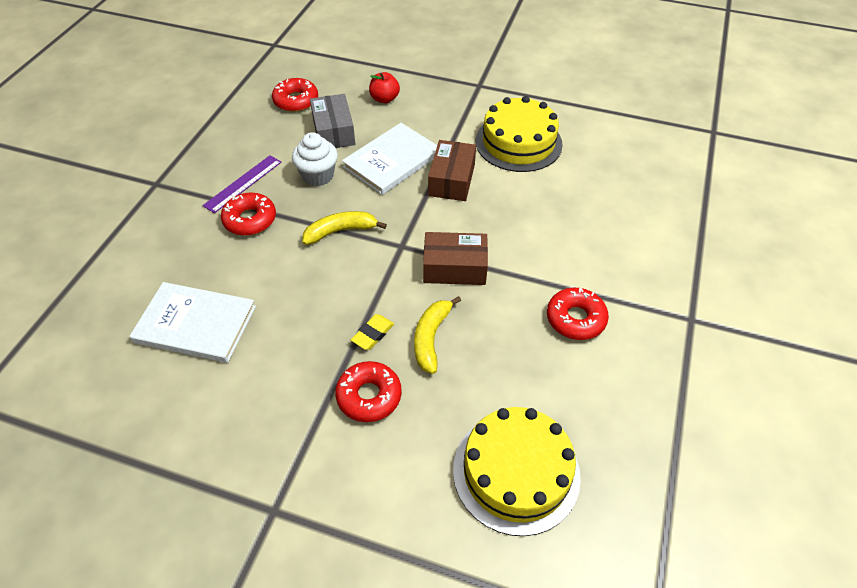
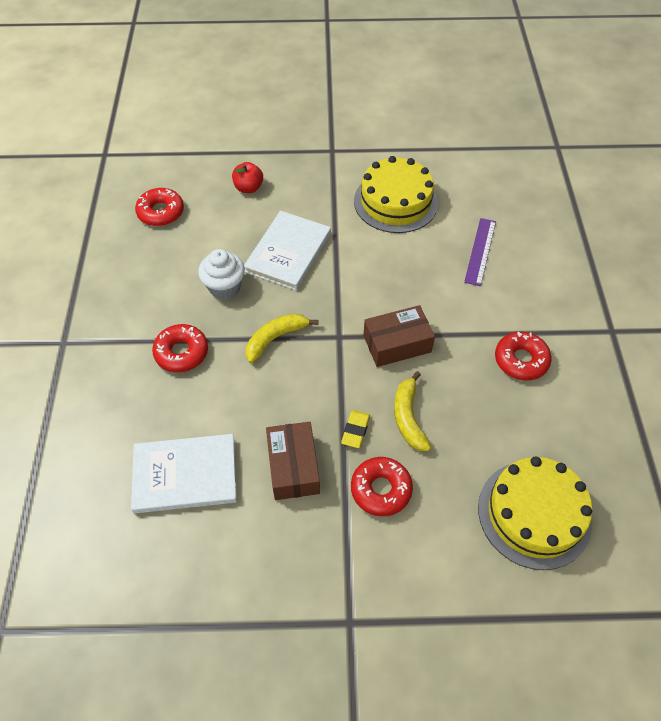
camera: 20 degrees left, 5 degrees up
(243, 183) = (154, 316): purple ruler -> purple ruler (480, 251)
(333, 131) = (216, 236): grey box -> none
(451, 180) = (353, 256): brown box -> brown box (293, 467)

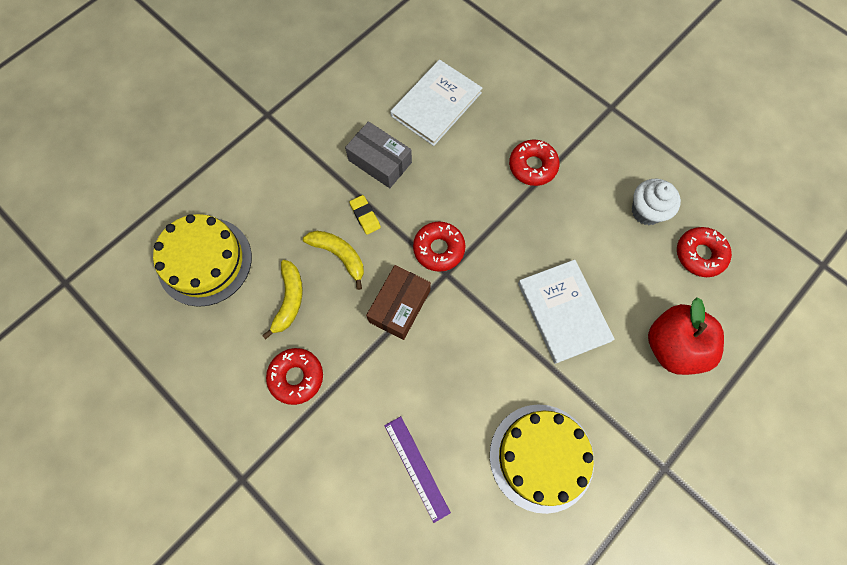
camera: 135 degrees right, 15 degrees up
(225, 287) = (568, 237): white cupcake -> white cupcake (646, 211)
(248, 188) = (673, 346): red apple -> red apple, size x1.85
(275, 338) = (486, 231): yellow banana -> yellow banana (289, 300)
(293, 467) = (380, 161): brown box -> grey box
(381, 489) = (314, 194): red donut -> red donut (439, 249)

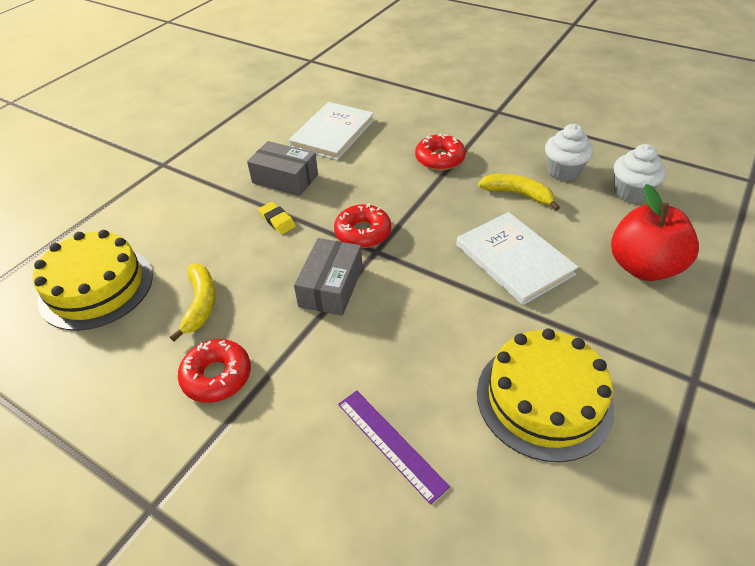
camera: 10 degrees left, 25 degrees down
(339, 255) = (254, 256): yellow banana -> yellow banana (518, 194)
(399, 306) = (331, 286): brown box -> grey box
(700, 254) = (630, 193): red donut -> white cupcake

